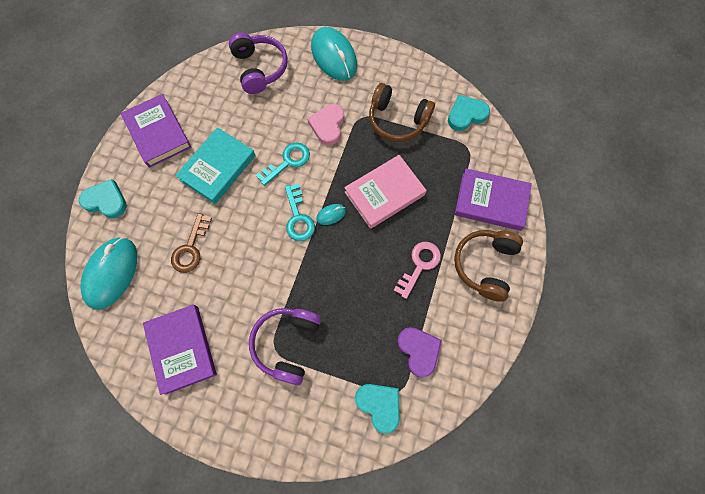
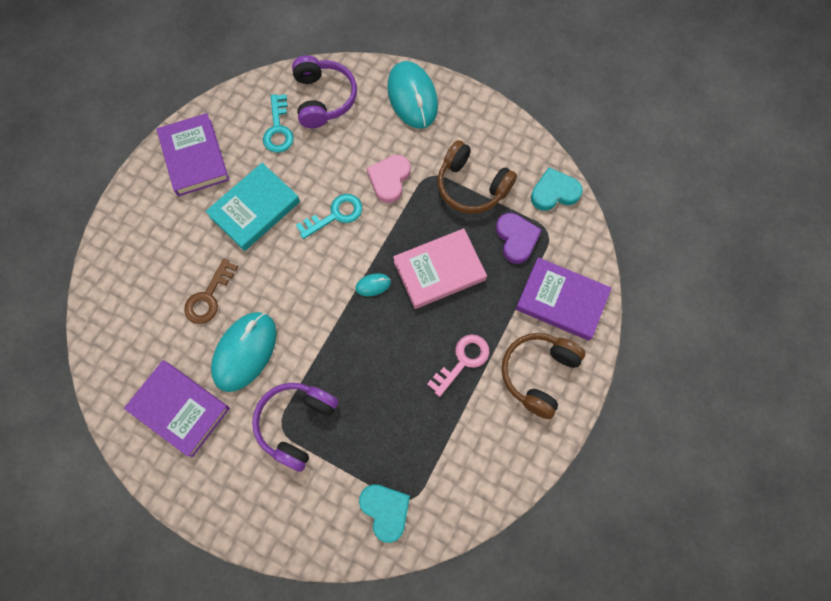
camera: 10 degrees right, 0 degrees up
(106, 201) = (124, 227): turquoise heart -> none
(111, 273) = (117, 310): turquoise mouse -> turquoise mouse (245, 352)
(182, 349) = (180, 409): purple book -> purple book turned 45 degrees counterclockwise
(298, 217) = (335, 282): turquoise key -> turquoise key (278, 129)
(418, 350) = (442, 458): purple heart -> purple heart (516, 239)

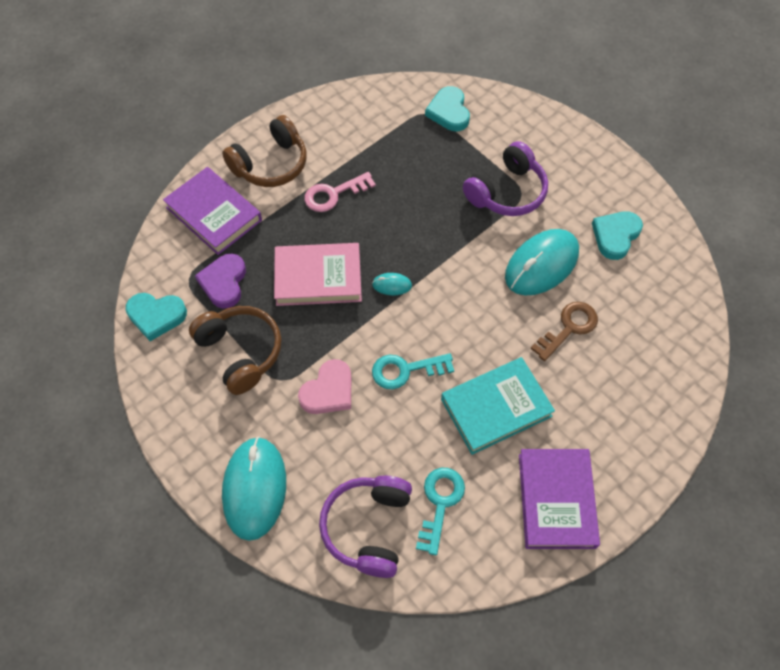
camera: 160 degrees left, 10 degrees down
(180, 409) = (615, 236): purple book -> turquoise heart

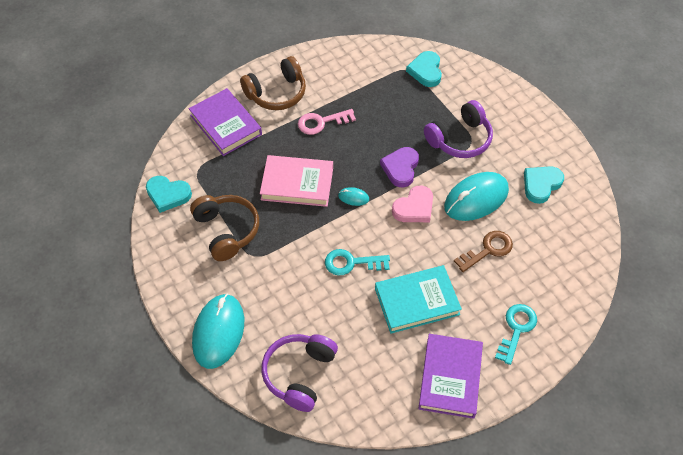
camera: 10 degrees right, 5 degrees down
(224, 282) = (224, 177): purple heart -> purple heart (400, 168)
(328, 391) = (288, 269): pink heart -> pink heart (414, 208)
(440, 503) = (358, 365): turquoise key -> turquoise key (516, 329)

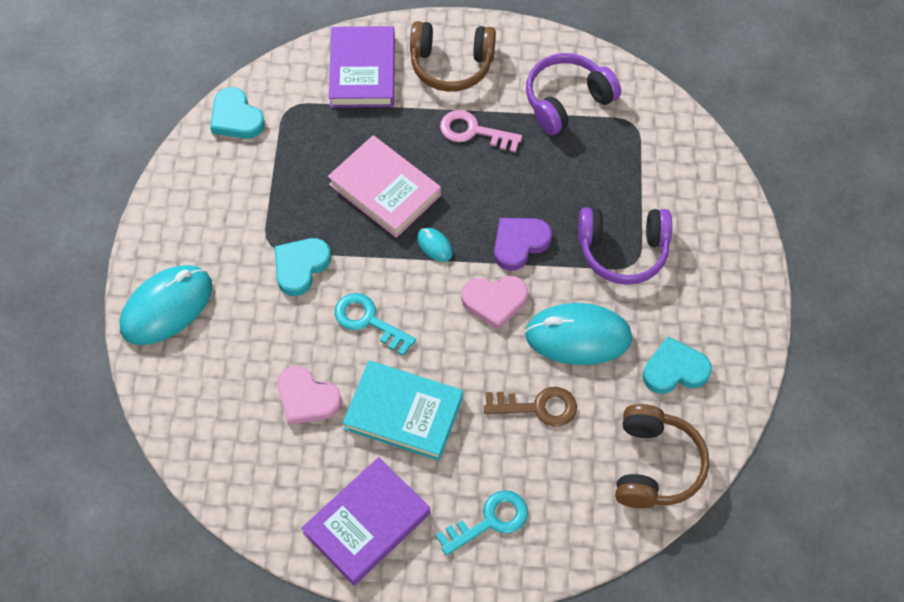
camera: 35 degrees right, 5 degrees up
(226, 231) = (264, 198): brown headphones -> brown headphones (654, 465)
(299, 374) = (211, 409): purple headphones -> purple headphones (567, 101)
(353, 330) = (307, 398): none -> pink heart
(426, 71) = (655, 139): turquoise heart -> turquoise heart (300, 267)

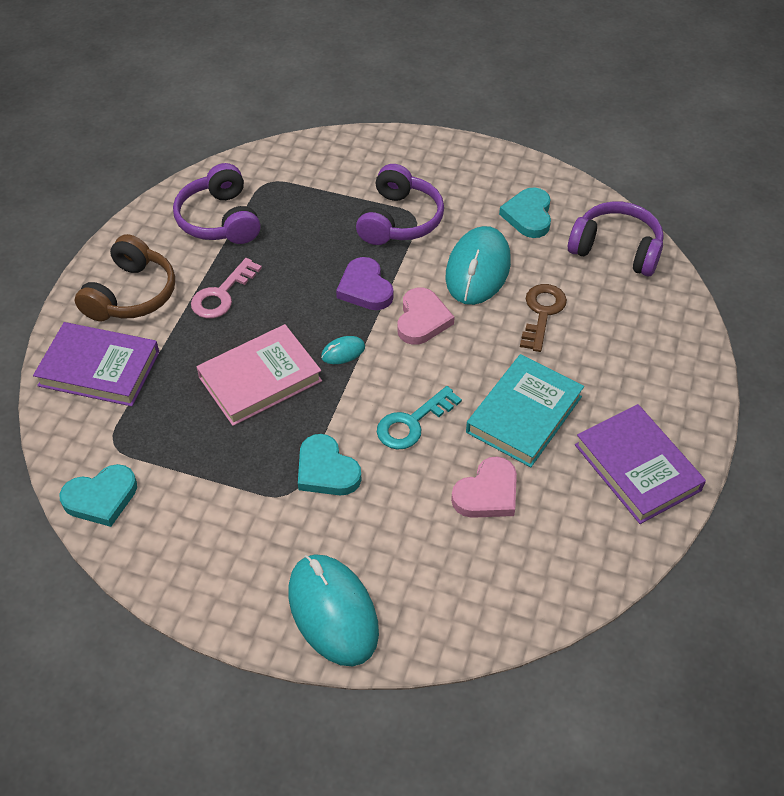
camera: 75 degrees left, 10 degrees down
(489, 521) = (650, 372): turquoise key -> none
(654, 465) = (616, 249): brown headphones -> purple headphones

